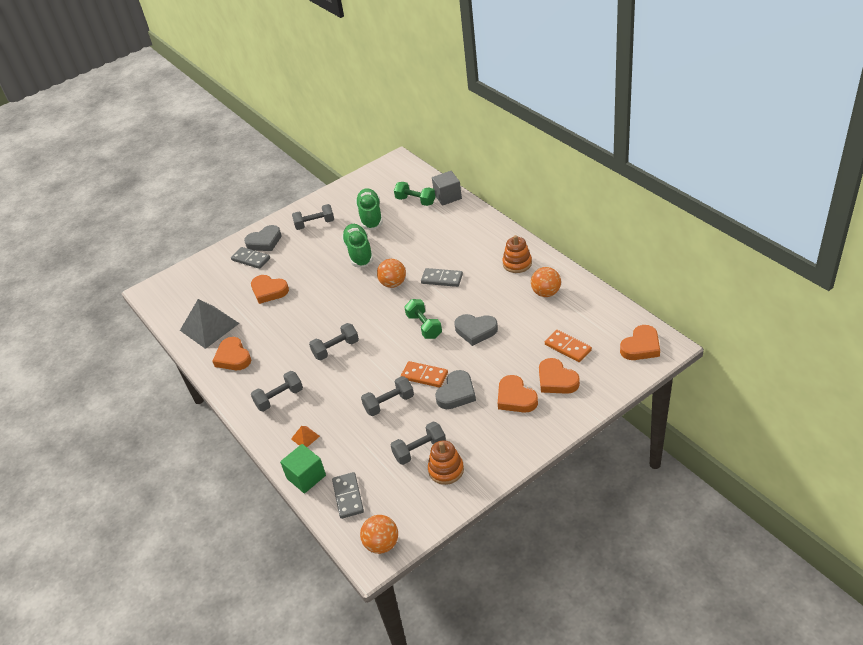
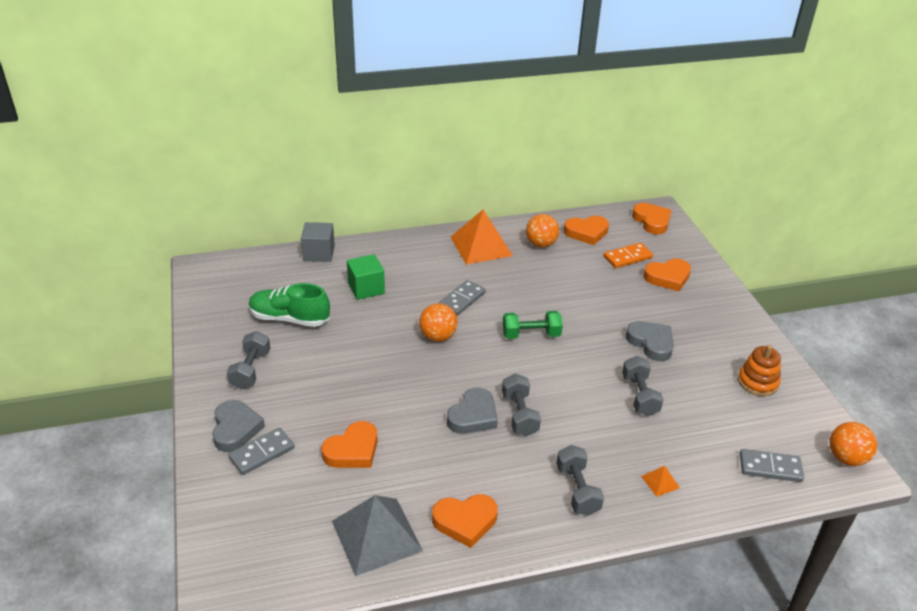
camera: 75 degrees left, 5 degrees down
(306, 477) = (726, 497): green cube -> green cube (366, 288)
(359, 252) = (352, 347): green shoe -> none
(415, 201) = (299, 277): green dumbbell -> none
(419, 450) = (722, 393): grey dumbbell -> none
(424, 376) = (611, 357): orange domino -> none
(475, 331) = (564, 302): grey heart -> grey heart (473, 416)
(515, 398) = (678, 308): orange heart -> orange heart (586, 232)
(517, 263) = (481, 246): orange stacking toy -> orange pyramid

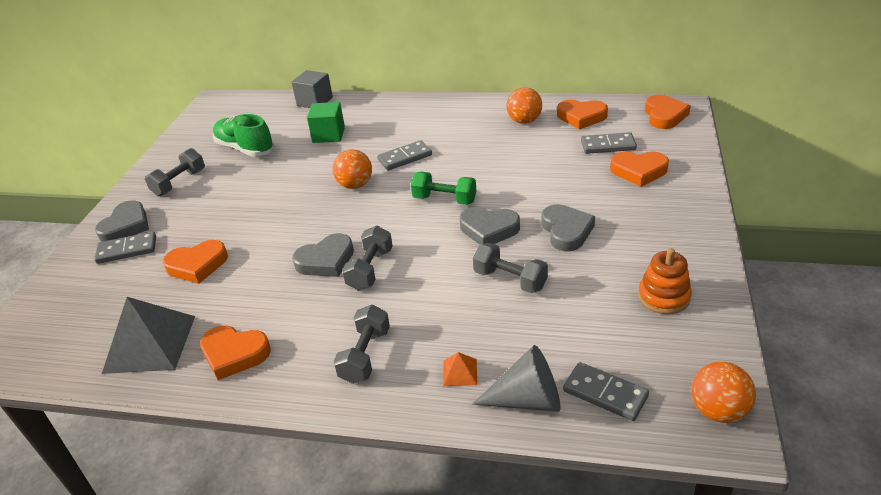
camera: 30 degrees right, 0 degrees up
(481, 246) = (463, 115): orange pyramid -> none
(589, 355) = (489, 229): none -> grey heart
(627, 257) = (608, 145): orange domino -> grey domino
(639, 396) = (510, 280): grey dumbbell -> grey dumbbell turned 75 degrees counterclockwise
(723, 488) = (527, 399): none -> grey cone

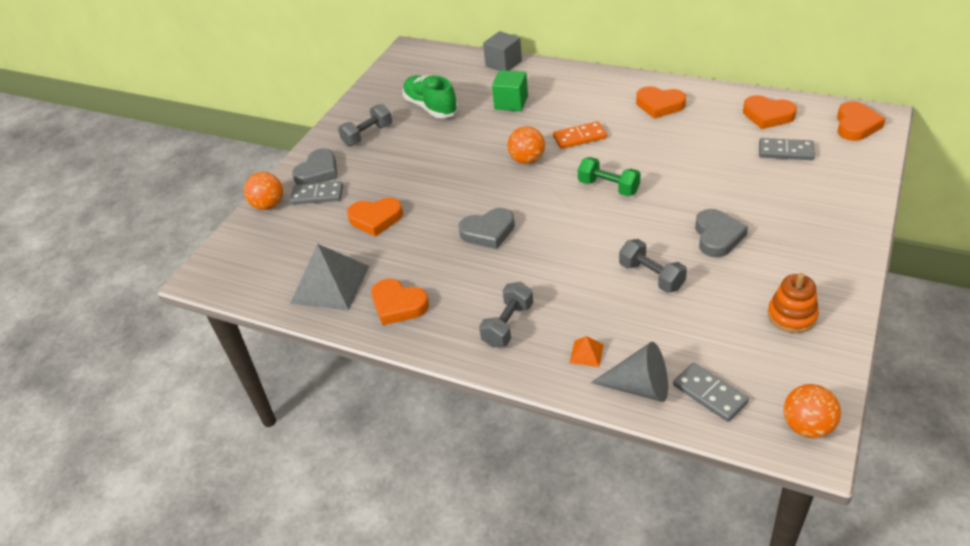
camera: 15 degrees right, 5 degrees up
(370, 269) = (526, 246): grey dumbbell -> none
(405, 158) = (579, 137): grey domino -> orange domino
(489, 229) = (643, 224): grey heart -> none
(524, 121) = (707, 112): orange ball -> orange ball (268, 205)
(639, 171) = (808, 184): orange heart -> orange heart (659, 105)

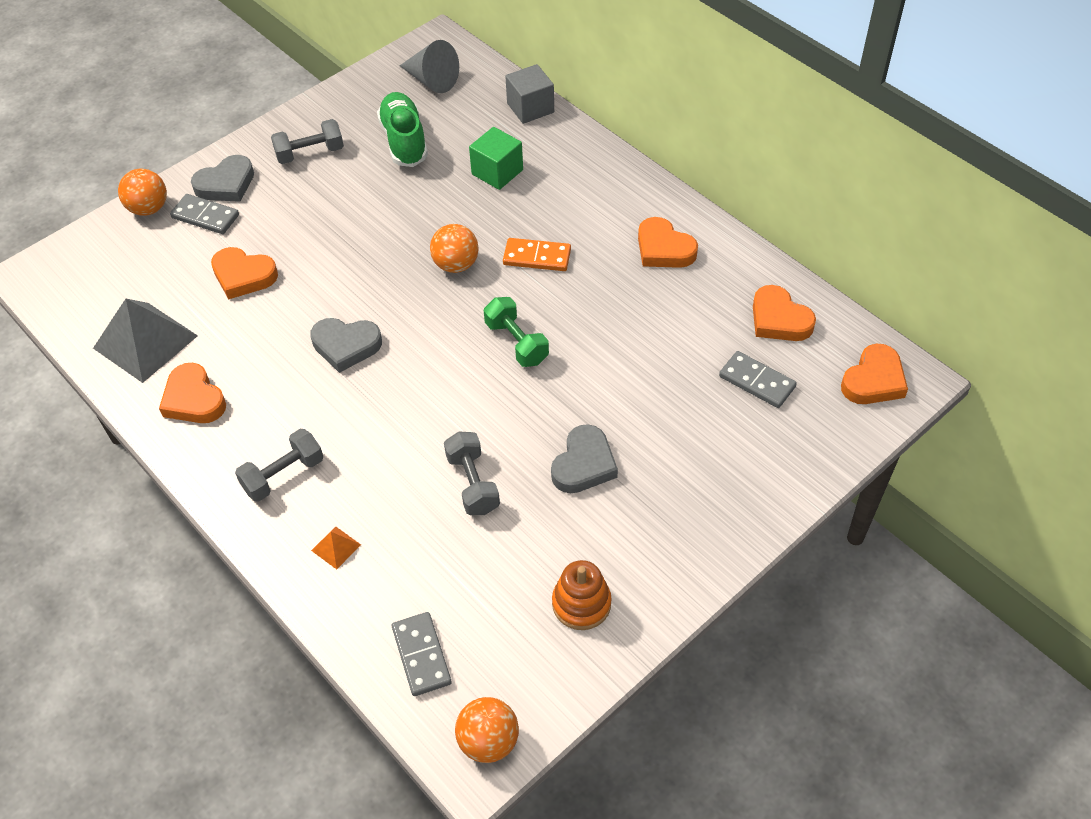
camera: 20 degrees right, 10 degrees up
(639, 387) = (358, 613): grey cone -> grey cone (432, 80)

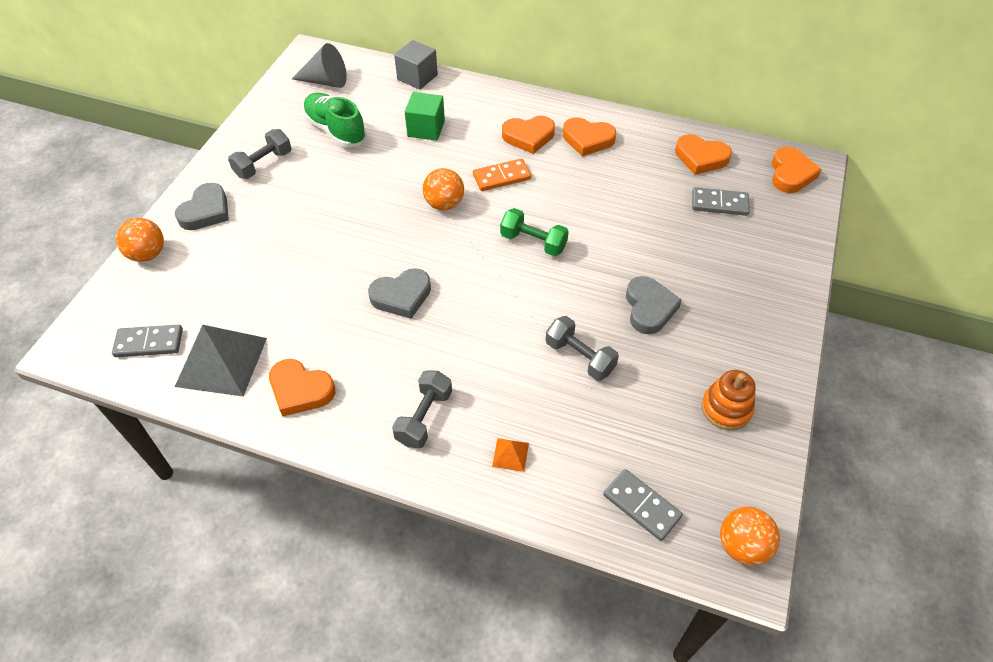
camera: 30 degrees left, 0 degrees up
(205, 216) = (205, 242): grey domino -> grey domino (149, 343)
(243, 276) = (274, 276): orange heart -> orange heart (528, 137)

